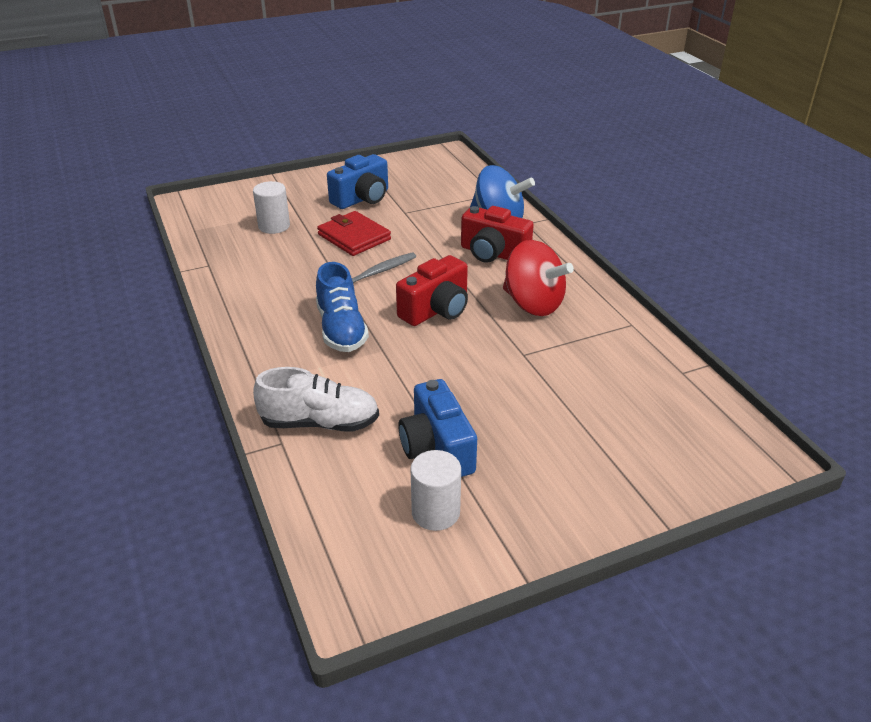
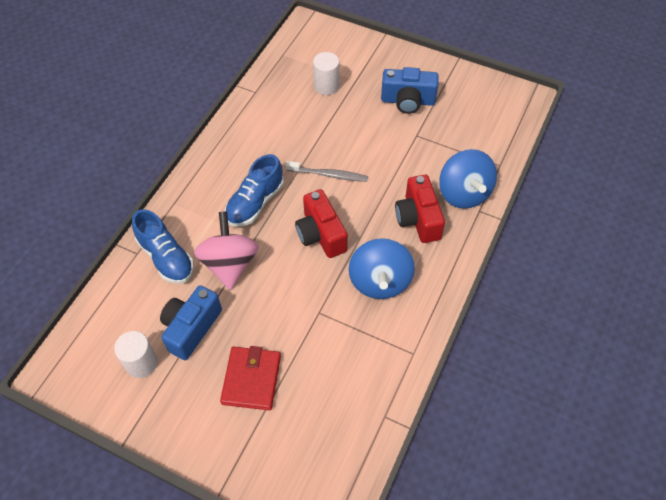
camera: 50 degrees right, 20 degrees up
(320, 423) = (166, 257): white shoe -> blue shoe
(354, 237) = (357, 133): red wallet -> red wallet (251, 379)
(391, 382) = (230, 264): none -> pink spinning top
(436, 310) = (321, 234): red camera -> red camera turned 60 degrees clockwise
(533, 304) = (380, 281): red spinning top -> blue spinning top

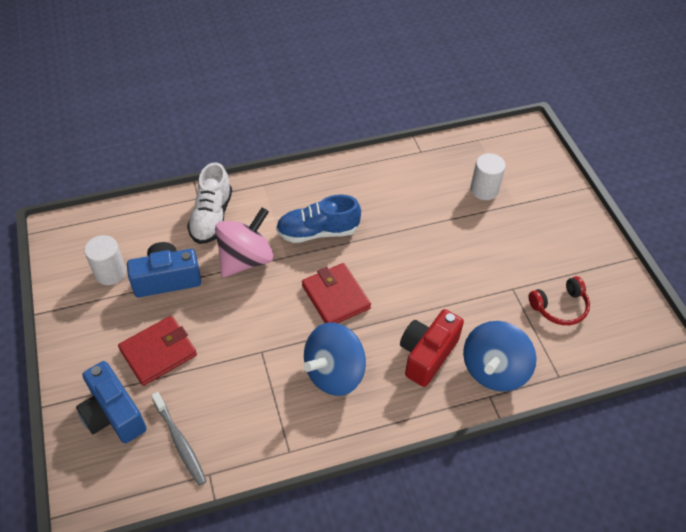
camera: 45 degrees right, 5 degrees down
(166, 257) = (212, 217): blue shoe -> white shoe
(321, 234) = (335, 297): red camera -> red wallet
(328, 175) = (398, 258): grey toothbrush -> grey toothbrush (180, 442)
(408, 101) = (540, 255): blue camera -> blue camera (113, 414)
(454, 124) = (560, 307): none -> red headphones

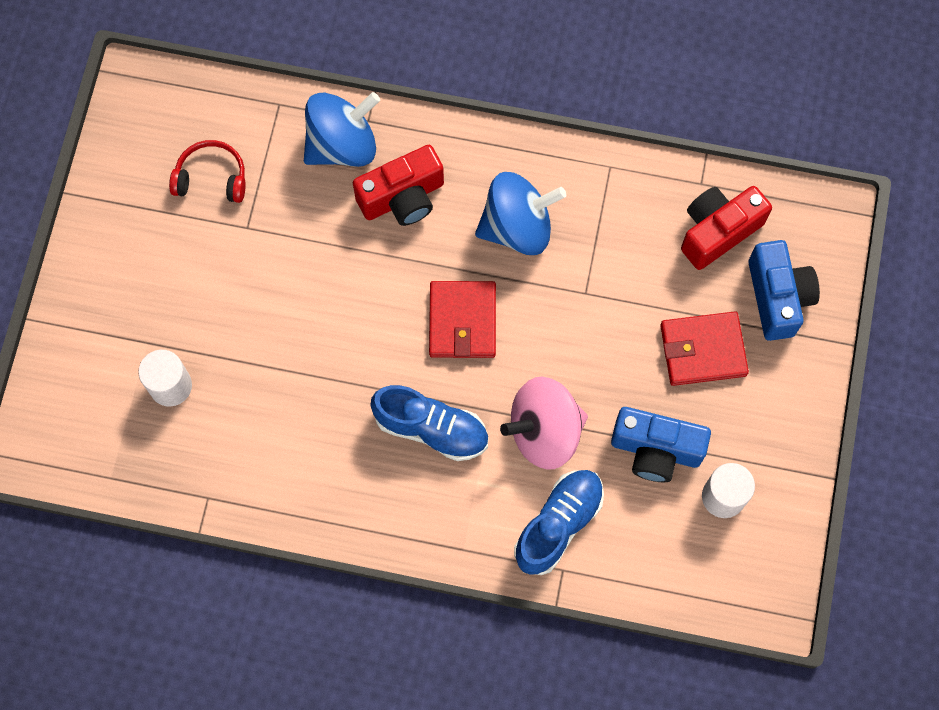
camera: 150 degrees left, 20 degrees up
(180, 442) = (718, 231): grey toothbrush -> red camera
(212, 217) = (558, 525): white shoe -> blue shoe

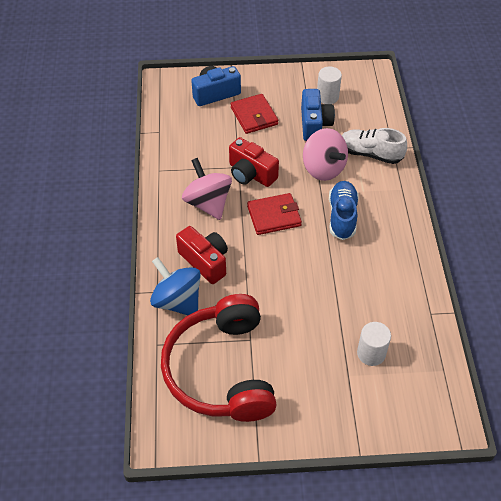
camera: 105 degrees left, 20 degrees down
(211, 178) = (221, 370): red headphones -> red headphones, size x2.42
(517, 227) = (208, 203): blue spinning top -> pink spinning top
(558, 525) = (370, 154): blue shoe -> white shoe
(718, 231) = (185, 121): red camera -> red camera (251, 174)

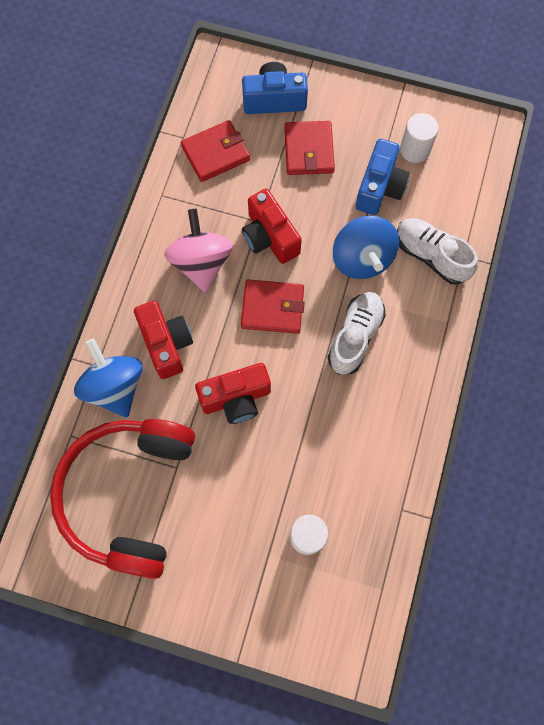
camera: 20 degrees right, 20 degrees up
(187, 135) = (215, 153): none -> red wallet
(274, 280) = (236, 398): none -> red camera
(323, 168) = (362, 259): pink spinning top -> blue spinning top
(342, 216) = (355, 337): blue shoe -> white shoe

